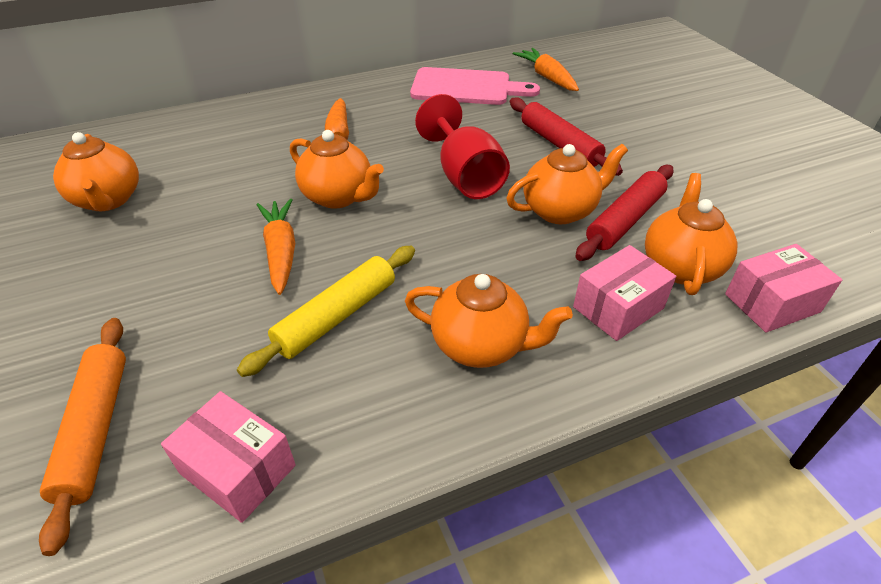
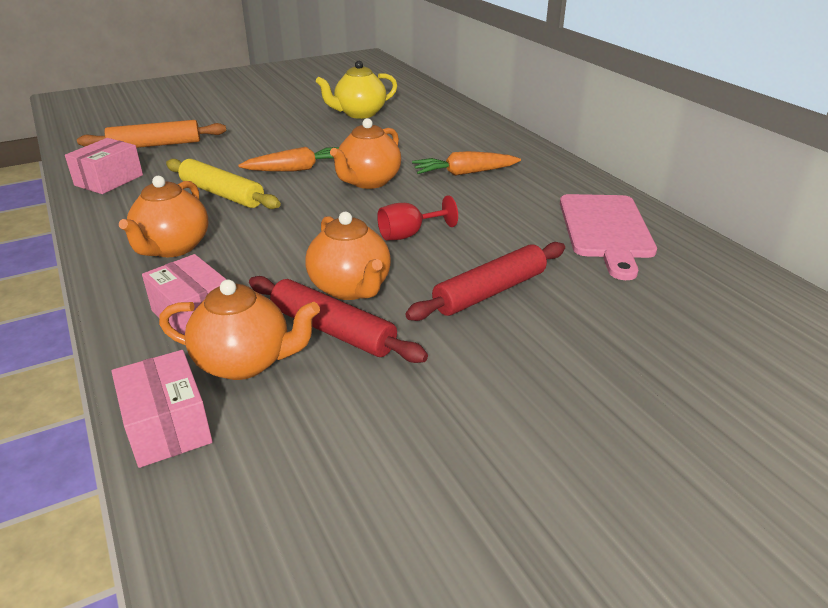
camera: 85 degrees right, 10 degrees down
(108, 200) = (359, 114): orange teapot -> yellow teapot
(464, 176) = (409, 234): red goblet -> red goblet, size x0.59
(546, 77) = (677, 287): orange carrot -> none

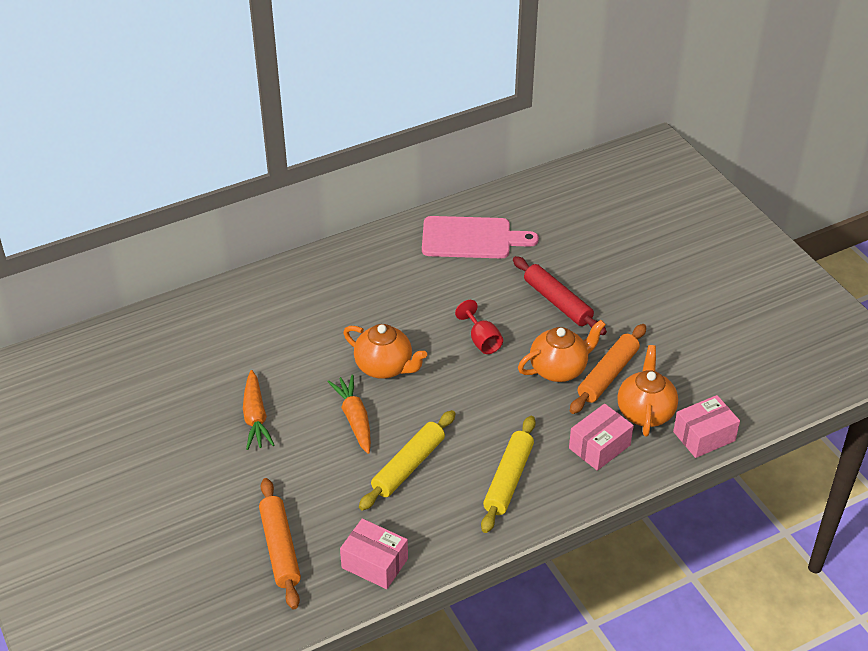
camera: 90 degrees left, 10 degrees up
(173, 247) = (508, 479): orange teapot -> yellow rolling pin
(333, 330) = (607, 375): red rolling pin -> orange rolling pin
(359, 114) = (202, 382): yellow teapot -> none
(464, 173) = (369, 306): orange carrot -> orange carrot (255, 417)

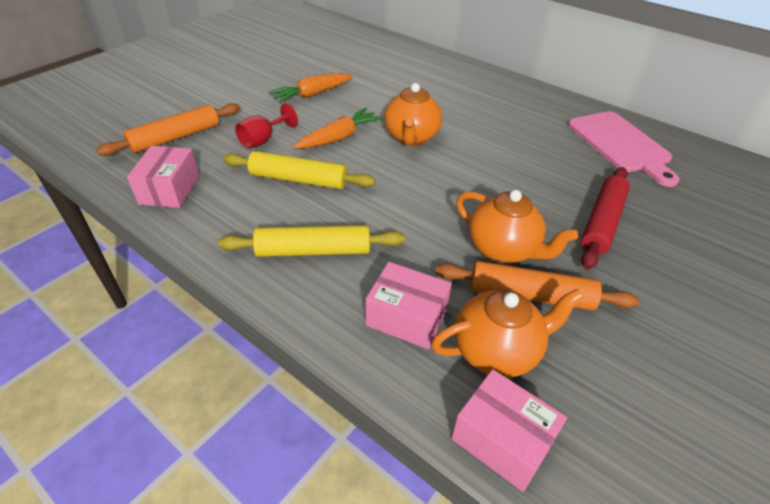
camera: 65 degrees right, 0 degrees up
(482, 340) = (494, 184): red goblet -> red goblet (263, 140)

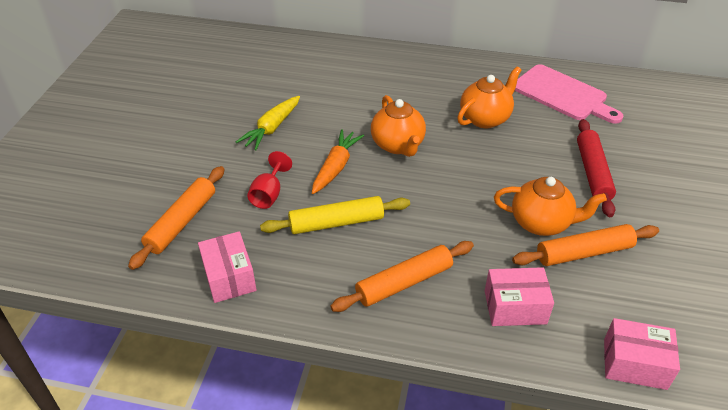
camera: 25 degrees left, 0 degrees up
(312, 94) = (271, 128): orange carrot -> yellow carrot
(313, 251) = (404, 283): yellow rolling pin -> orange rolling pin
(497, 351) = (591, 304): orange teapot -> orange teapot (485, 118)

